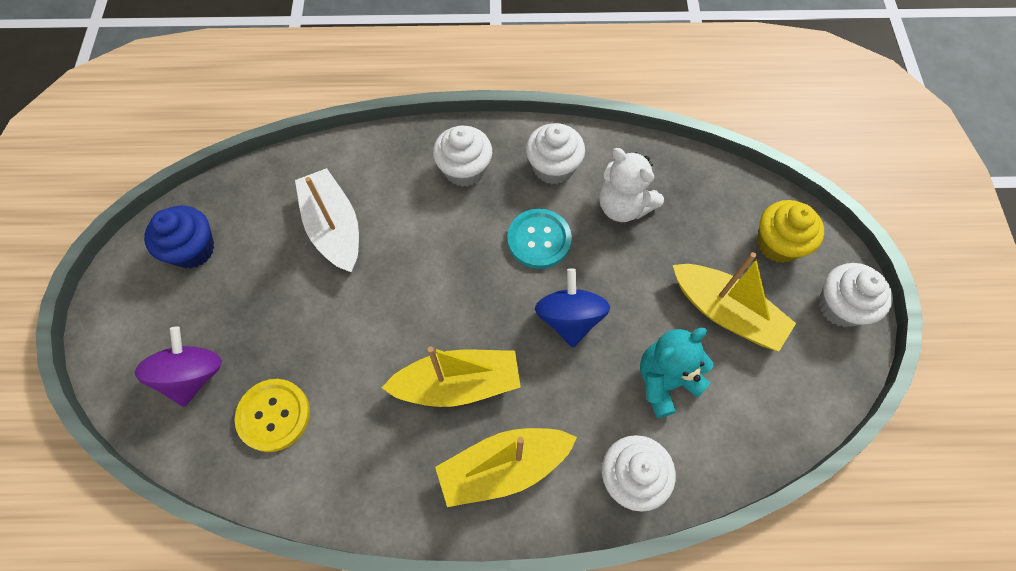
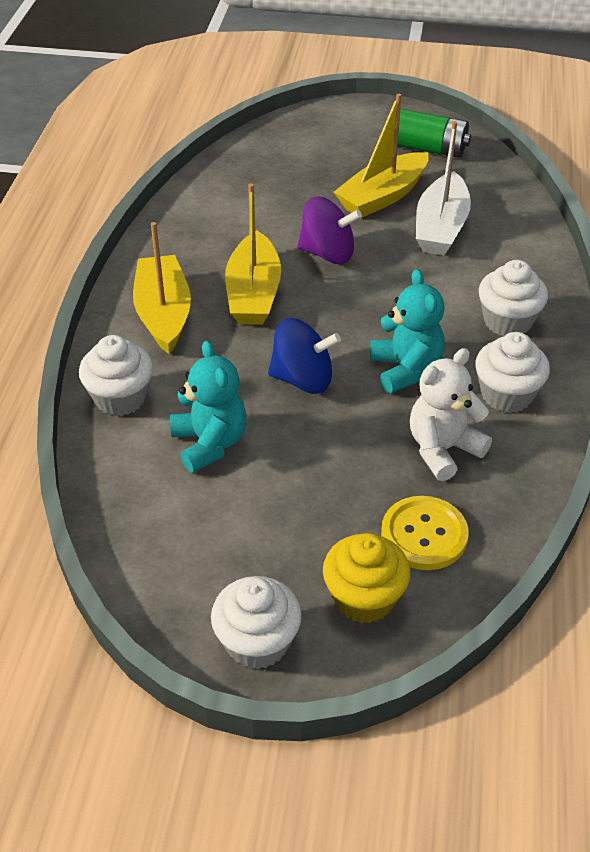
camera: 100 degrees right, 20 degrees down
(193, 249) = (429, 149): blue cupcake -> green battery
(193, 375) = (306, 150): purple spinning top -> purple spinning top (327, 253)
(274, 415) = (257, 189): yellow button -> yellow button (424, 535)
(334, 228) = (441, 227): white boat -> white boat turned 120 degrees clockwise
(539, 239) = (406, 369): turquoise button -> turquoise teddy bear
(726, 312) = (278, 516): yellow boat -> yellow boat (383, 196)

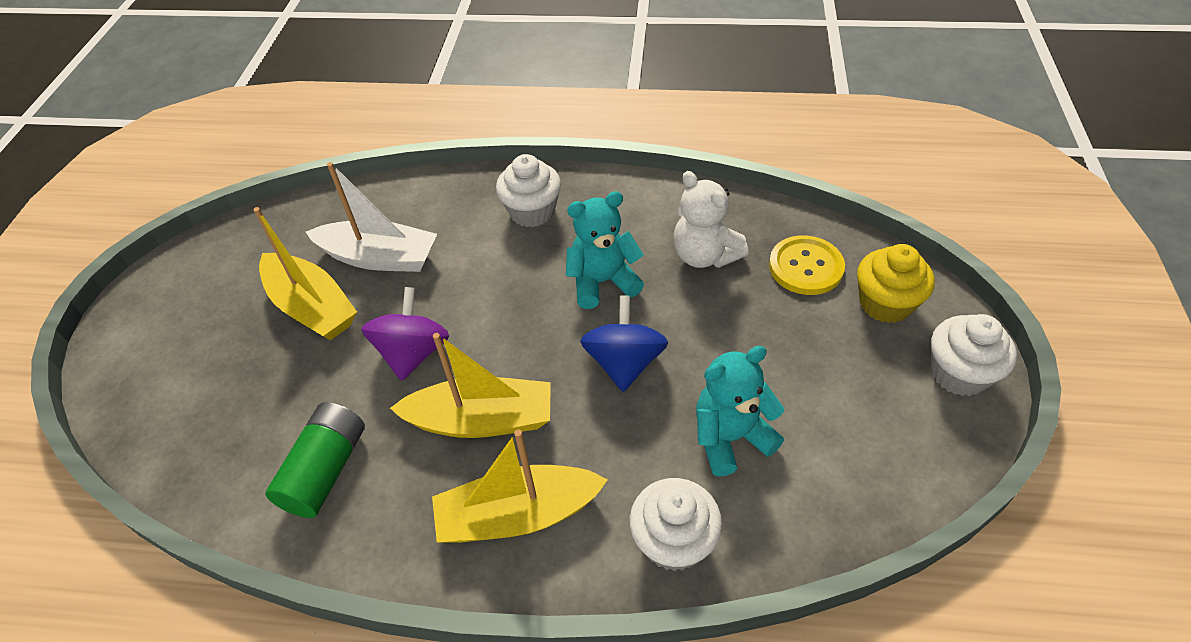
camera: 90 degrees left, 5 degrees up
(429, 149) = (226, 268): green battery -> green battery (326, 470)
(506, 395) = (630, 214): white cupcake -> none

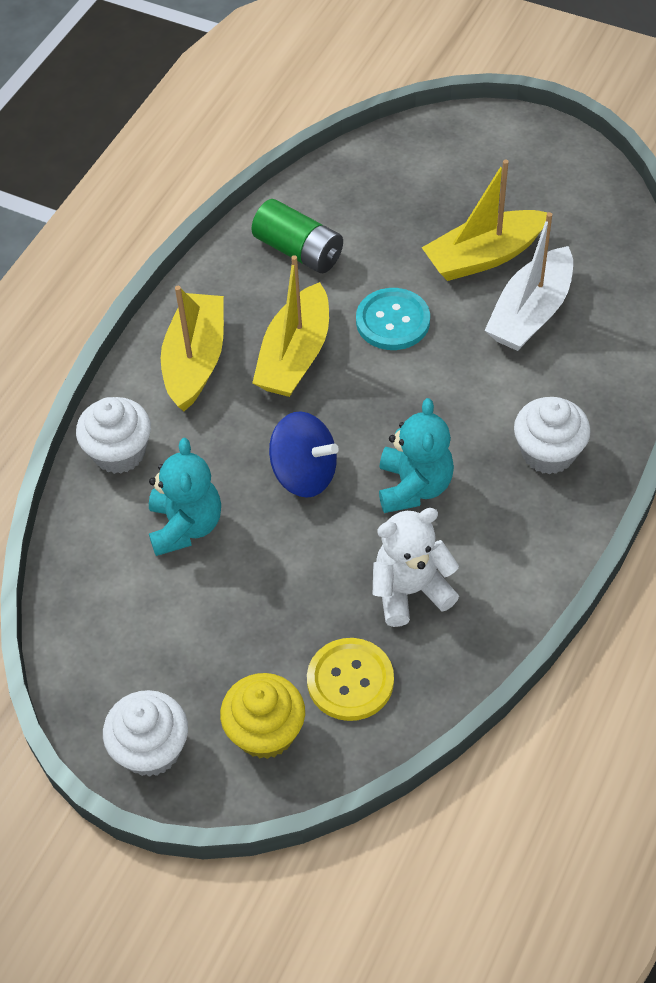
camera: 110 degrees right, 5 degrees up
(413, 353) = (393, 321): purple spinning top -> turquoise button

